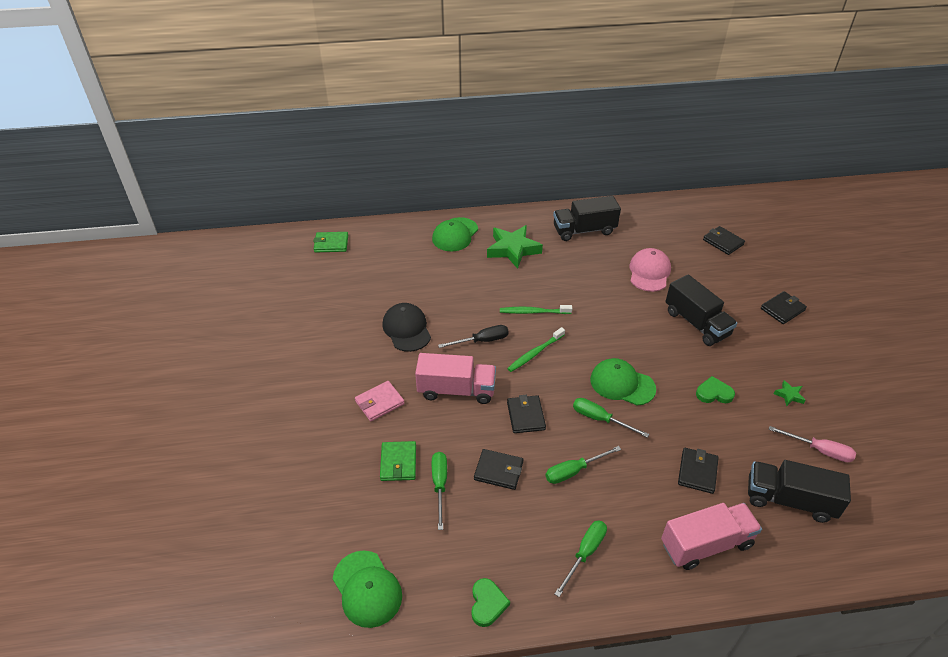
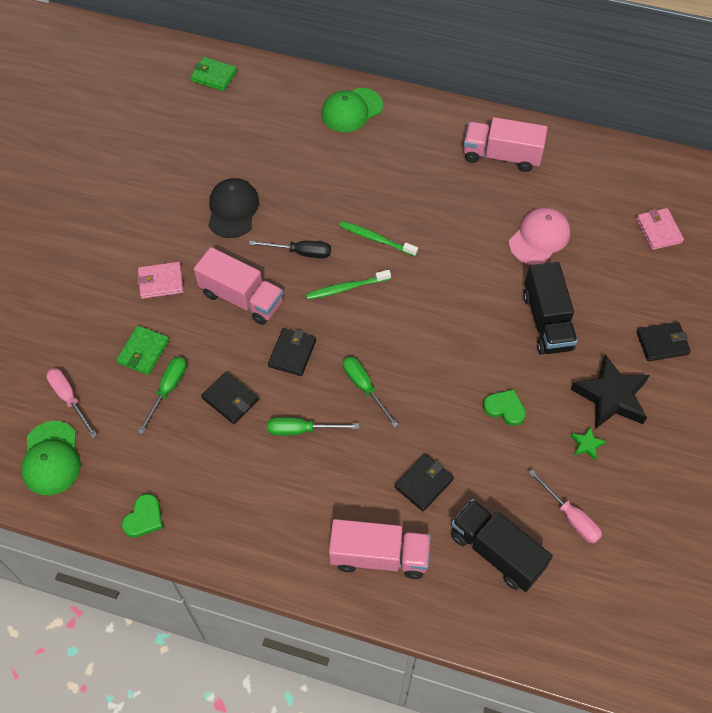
camera: 25 degrees right, 15 degrees up
(353, 529) = (69, 399): none -> pink screwdriver
(513, 249) = (403, 152): green star -> none
(584, 230) = (501, 156): black truck -> pink truck
(585, 553) = (259, 513): green screwdriver -> none
(622, 384) = (413, 359): green cap -> none
(723, 242) = (658, 230): black wallet -> pink wallet
(778, 356) = (611, 396): none -> black star

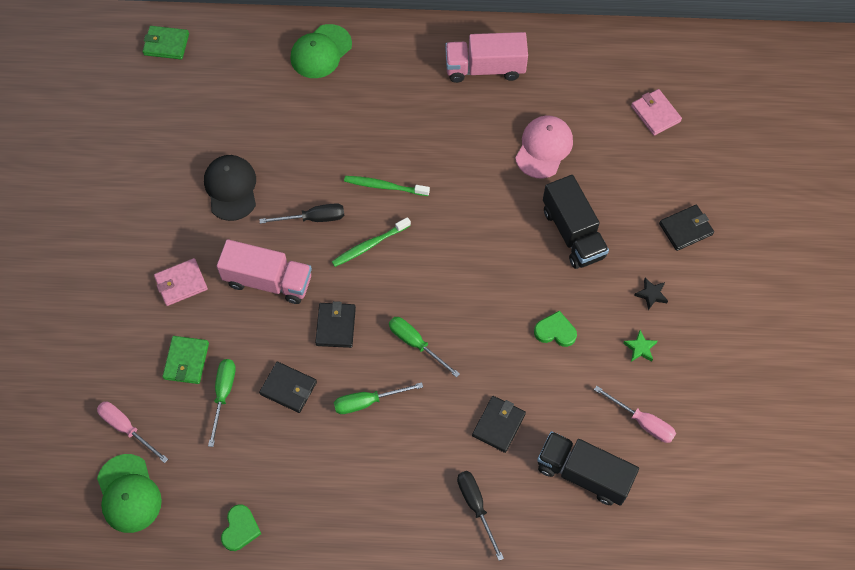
camera: 15 degrees left, 5 degrees up
(379, 556) = (476, 506): pink truck -> black screwdriver
(611, 396) = (651, 294): black star -> black star, size x0.44

